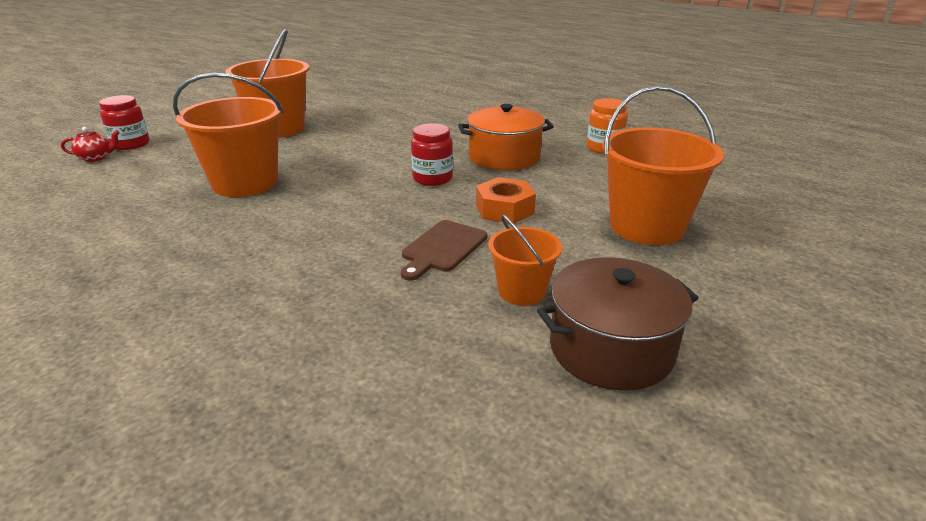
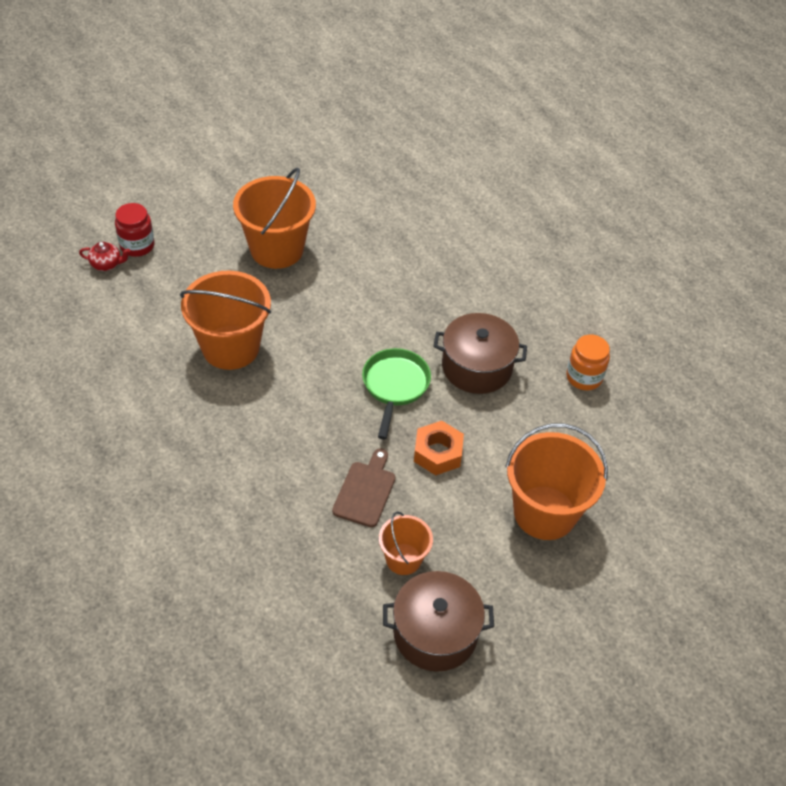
camera: 15 degrees right, 20 degrees up
(432, 178) = (395, 386): red jar -> green pan
(442, 248) = (365, 491): brown cutting board -> brown cutting board turned 150 degrees clockwise
(504, 157) = (477, 367): orange pot -> brown pot

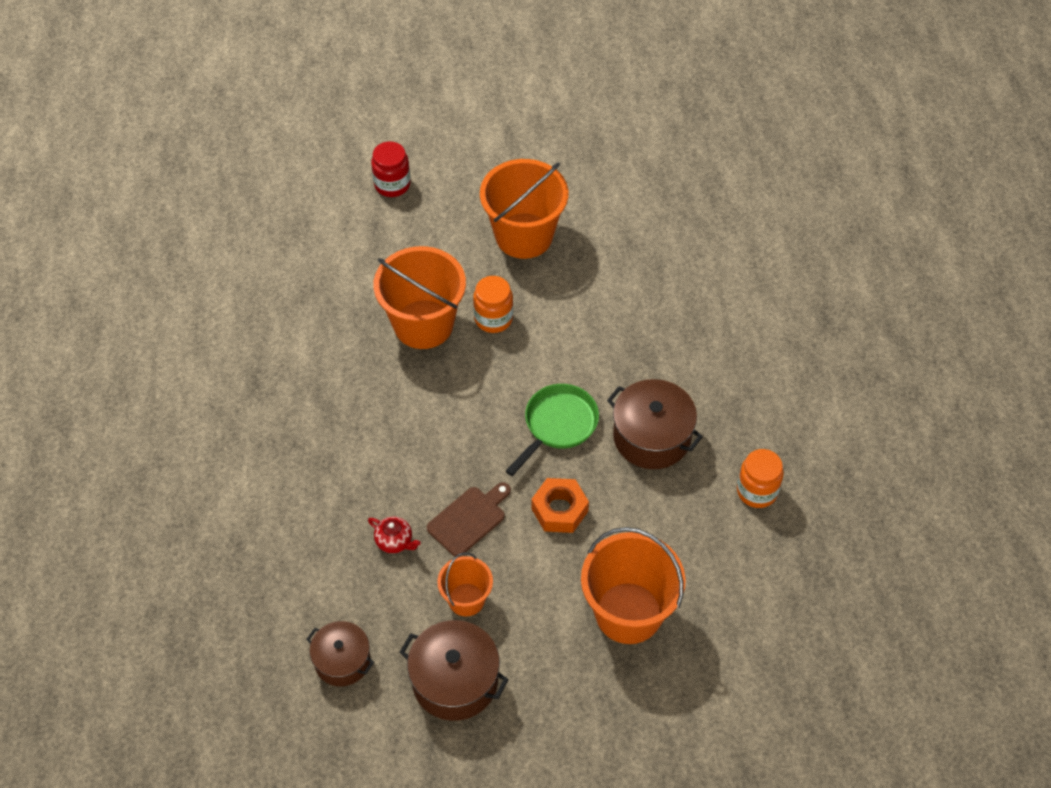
camera: 30 degrees right, 5 degrees up
(107, 264) = (354, 195): red teapot -> red teapot (395, 541)
(289, 322) = (493, 318): none -> orange jar
(324, 660) = (342, 661): none -> brown pot

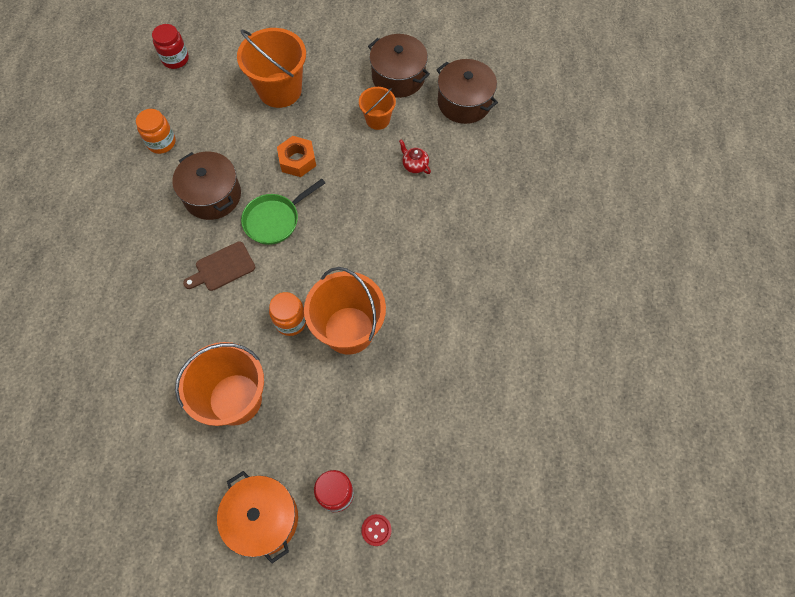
camera: 165 degrees left, 10 degrees up
(342, 661) = (464, 102): brown pot -> brown pot, size x1.52
(345, 167) = (376, 530): none -> red button
(456, 153) = (263, 518): none -> orange pot
(469, 519) = (360, 168): brown cutting board -> brown cutting board (222, 267)
(811, 627) = (175, 59): none -> red jar

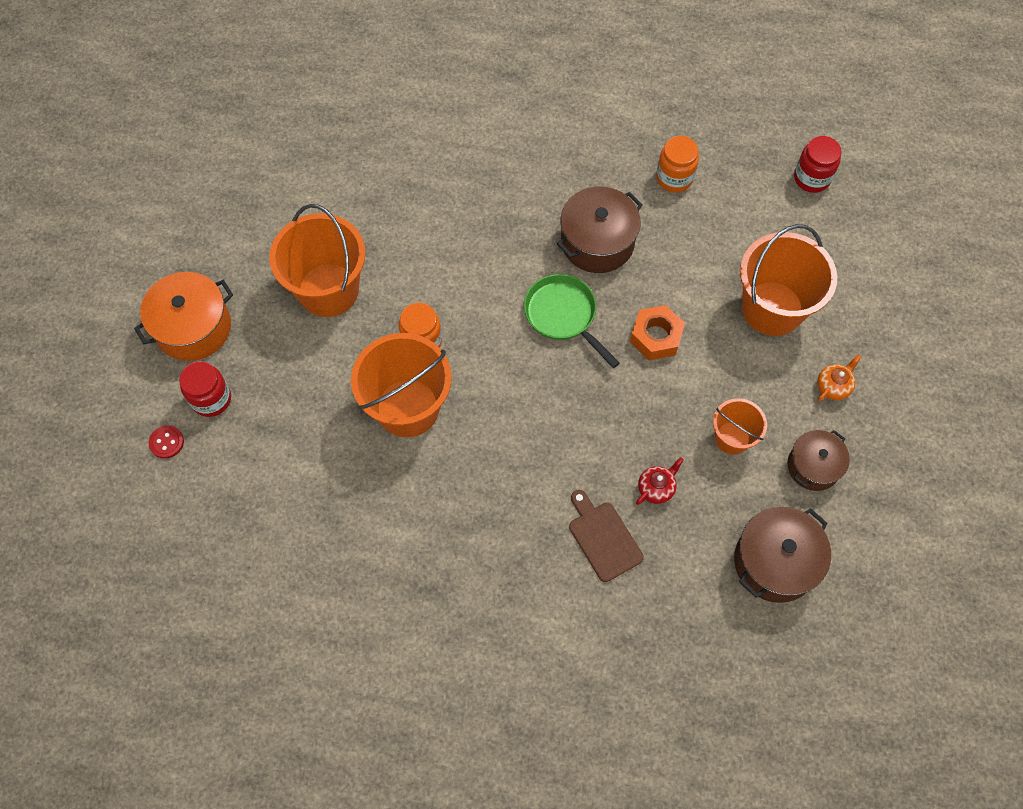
camera: 90 degrees right, 0 degrees up
(222, 267) = (495, 262): brown cutting board -> brown cutting board (603, 538)
(341, 61) = (833, 386): none -> orange teapot
(398, 77) = (813, 466): brown pot -> brown pot, size x0.66

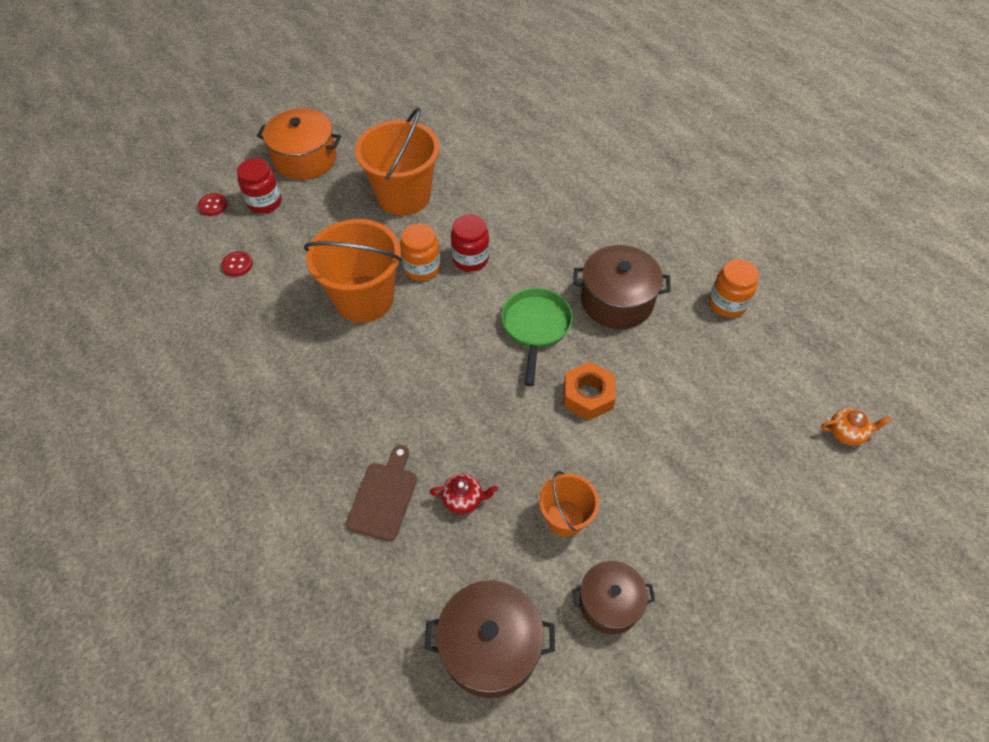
camera: 45 degrees right, 10 degrees down
(263, 473) = (237, 265): none -> red button
(772, 308) = (708, 453): orange bucket -> none
(811, 178) = (851, 388): red jar -> red jar (470, 259)
(833, 386) = (698, 557): orange teapot -> orange teapot (846, 433)

